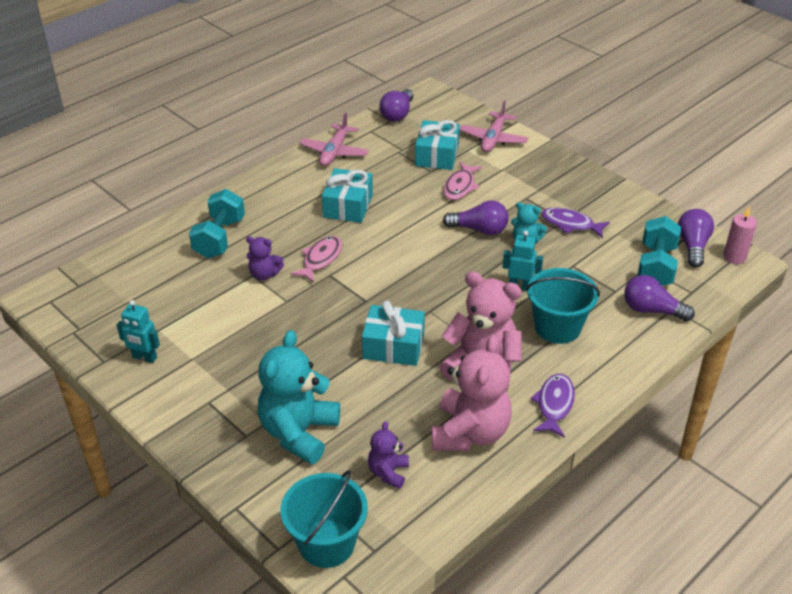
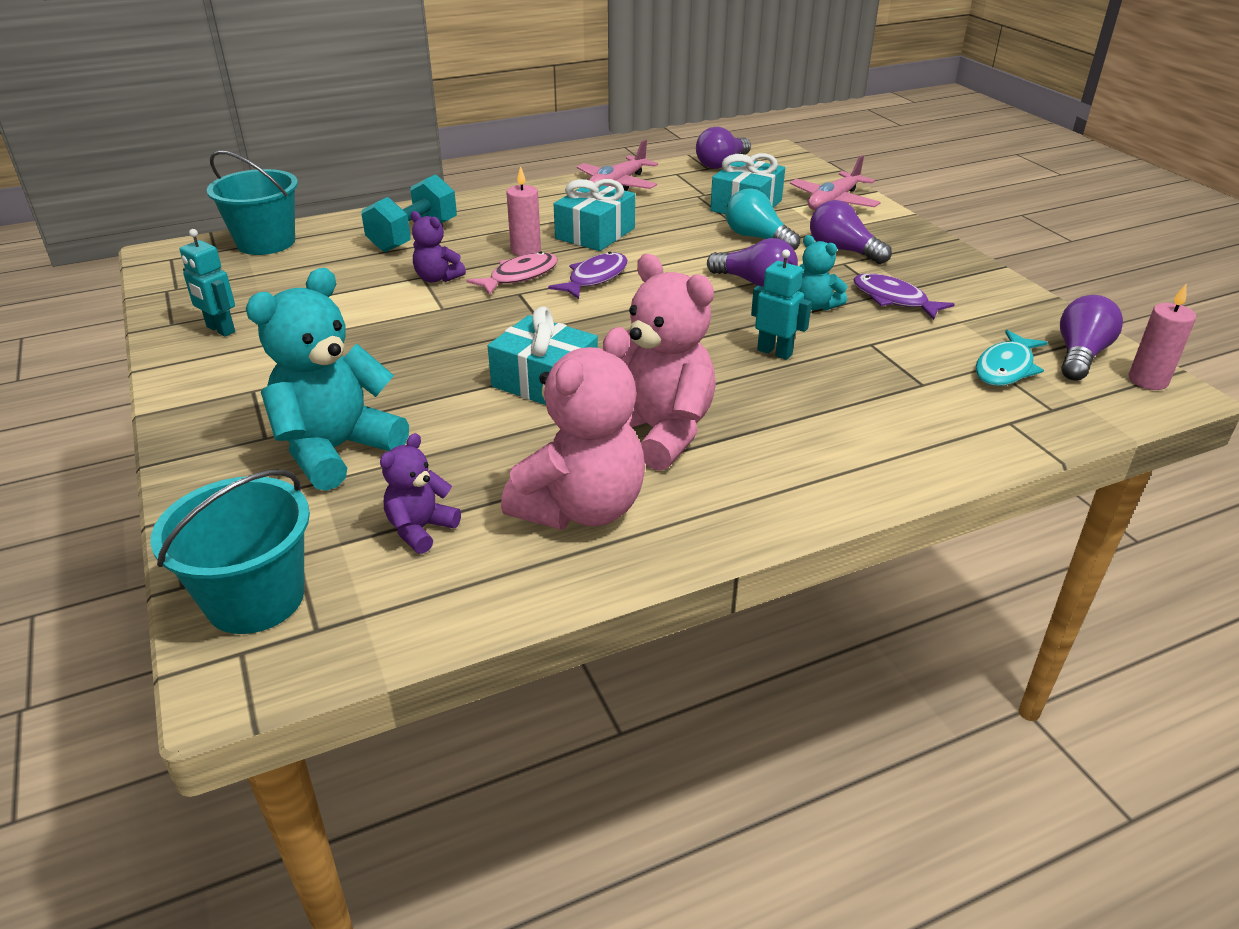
camera: 20 degrees right, 5 degrees down
(309, 233) = (525, 250): none -> pink candle
(460, 186) = (757, 238): pink fish -> turquoise light bulb
(554, 404) = (740, 503): purple fish -> purple fish (594, 278)
(557, 327) = (804, 408): turquoise bucket -> turquoise bucket (266, 242)
(652, 310) = (972, 418): purple light bulb -> purple light bulb (843, 250)
(656, 266) = (1005, 368): turquoise dumbbell -> turquoise fish

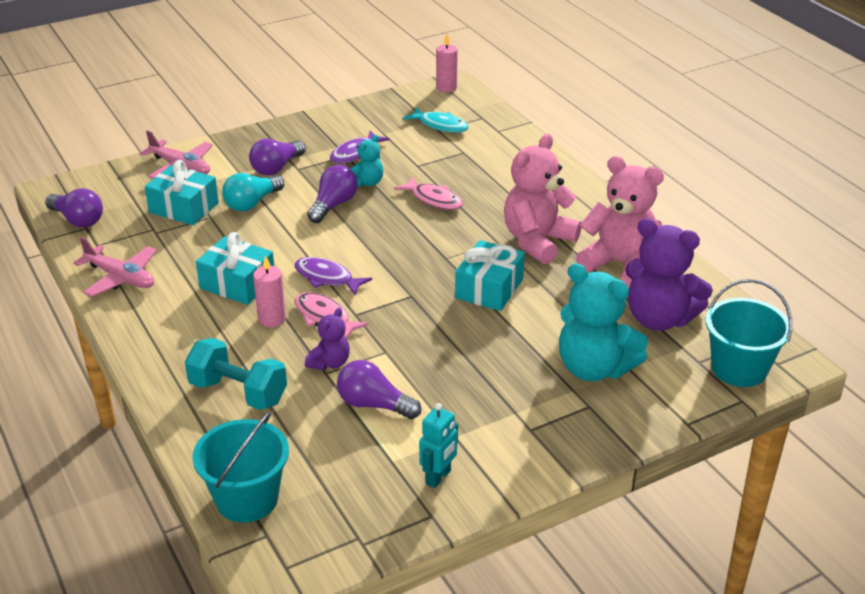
camera: 95 degrees left, 0 degrees up
(420, 529) = (659, 319): purple teddy bear -> purple teddy bear, size x1.96
(775, 352) = (434, 199): turquoise robot -> pink fish
(1079, 355) = (422, 102): purple light bulb -> purple light bulb (374, 405)

